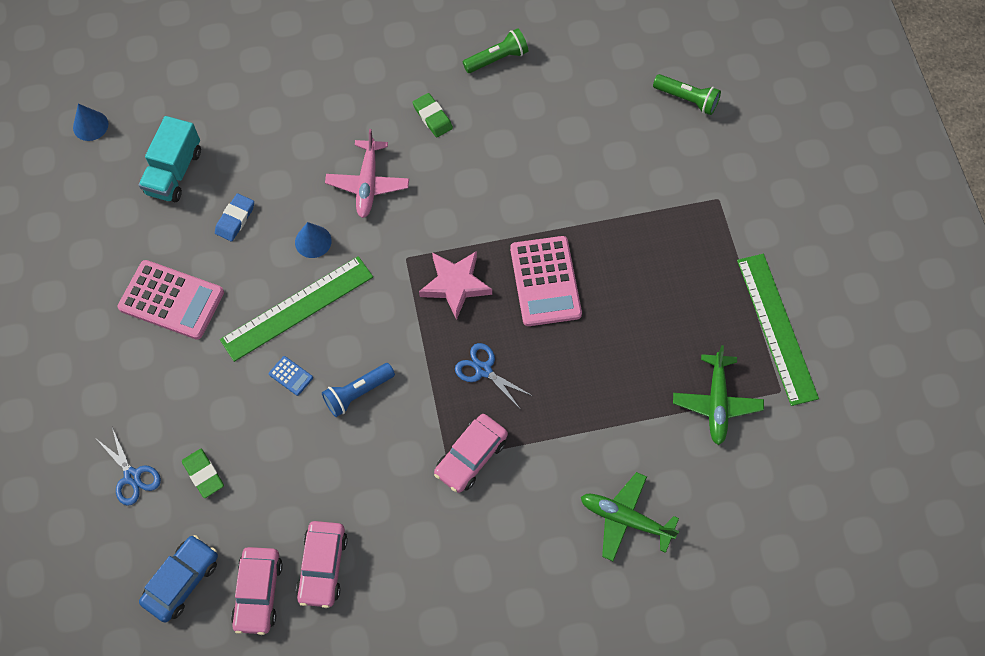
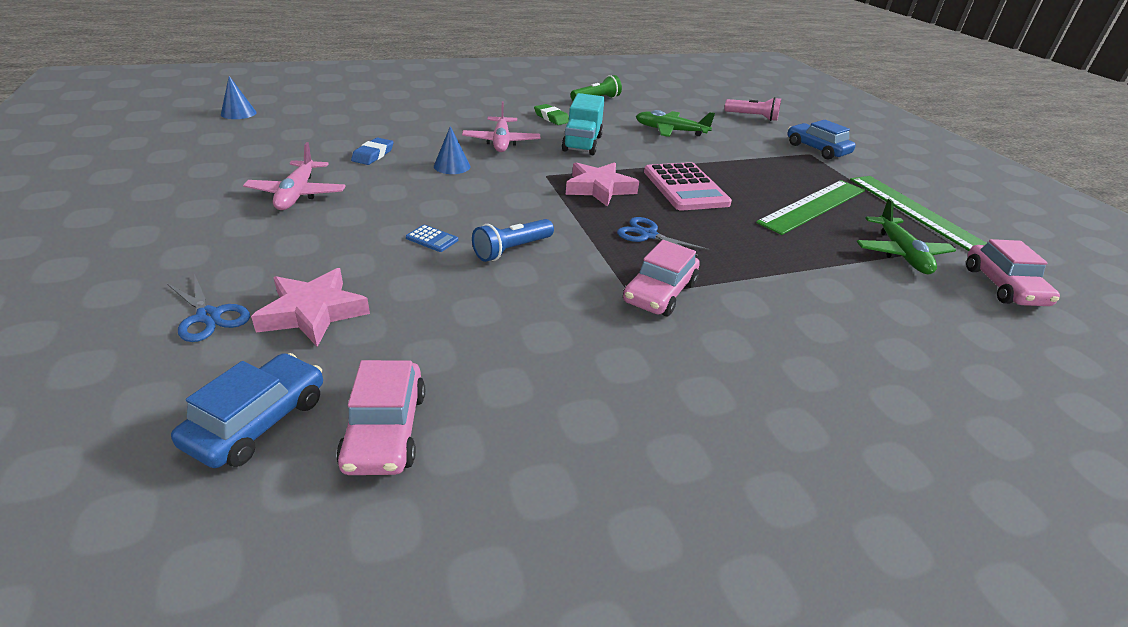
camera: 10 degrees left, 30 degrees down
(171, 300) = (297, 194): pink calculator -> pink plane
(174, 172) = (315, 133): turquoise truck -> turquoise truck (582, 143)
(203, 474) = (313, 312): green eraser -> pink star
(297, 308) = (437, 199): green ruler -> green ruler (813, 206)
(323, 566) = (486, 396): pink car -> pink car (1003, 286)
(625, 519) = (871, 337): green plane -> green plane (670, 131)
(687, 99) = (752, 117): green flashlight -> pink flashlight
(732, 187) = (817, 149): none -> blue car

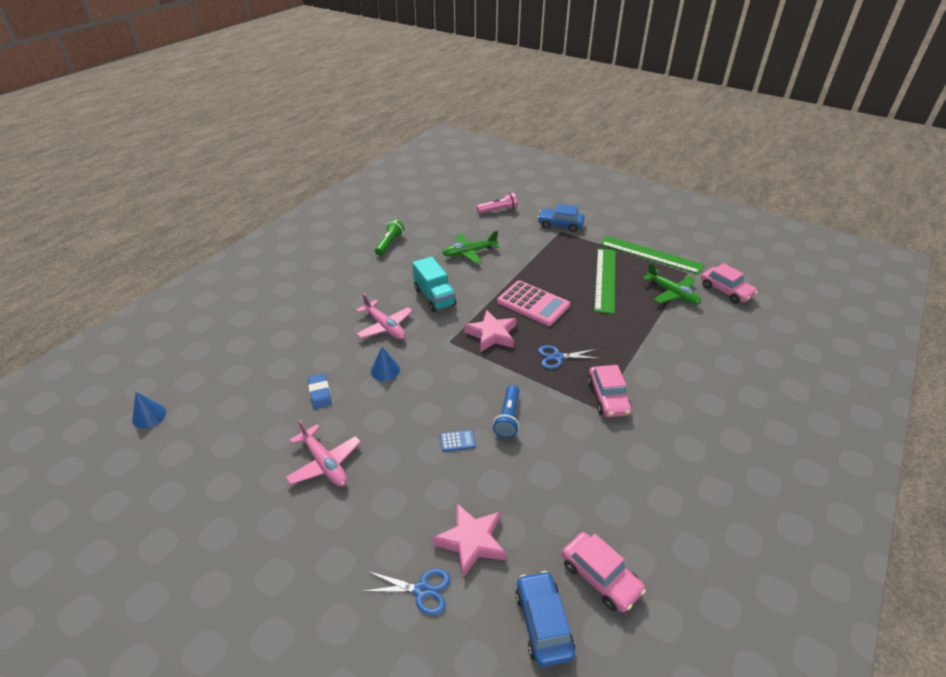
camera: 35 degrees left, 5 degrees up
(551, 118) = (385, 281): green eraser -> none

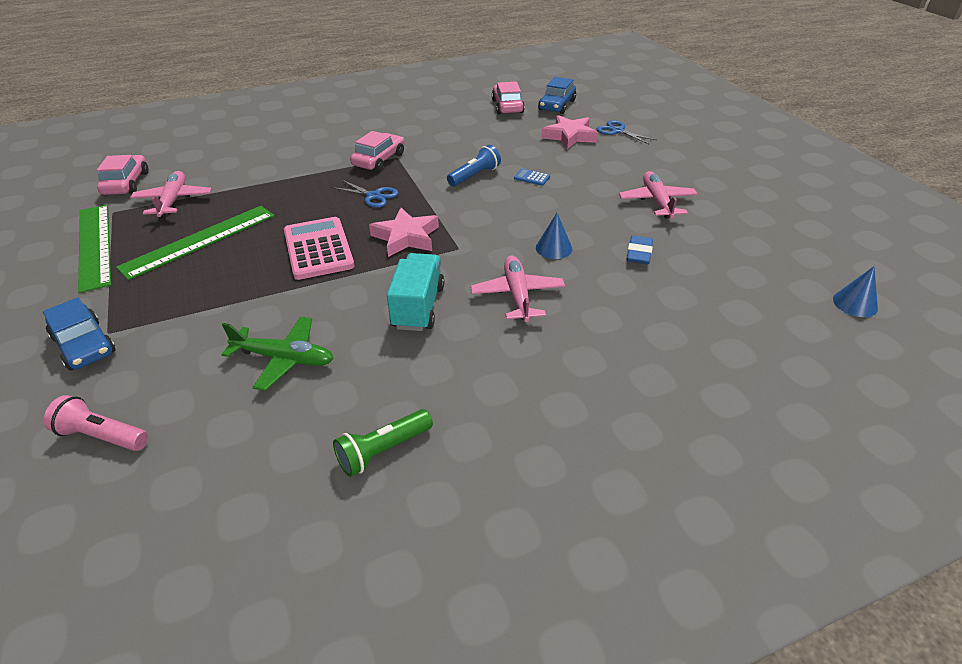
camera: 145 degrees left, 0 degrees up
(672, 293) = (173, 201): green plane -> pink plane

